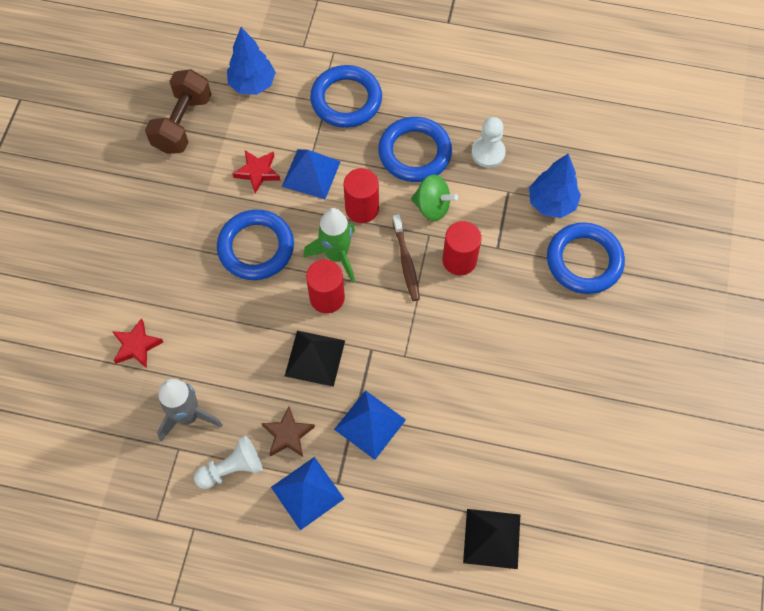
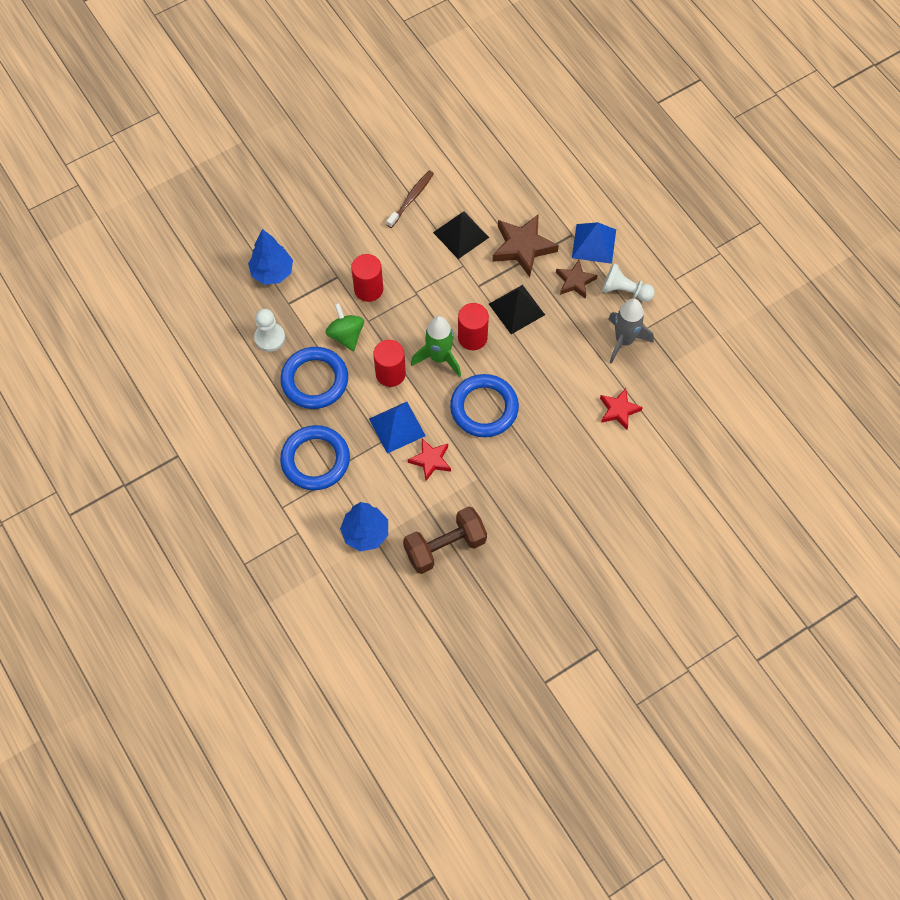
camera: 135 degrees left, 0 degrees up
(370, 424) = (523, 247): blue pyramid -> brown star
(406, 262) = (401, 316): brown toothbrush -> brown toothbrush (411, 198)
(492, 538) = (518, 142): black pyramid -> black pyramid (461, 234)
(584, 261) = (297, 225): blue ring -> none

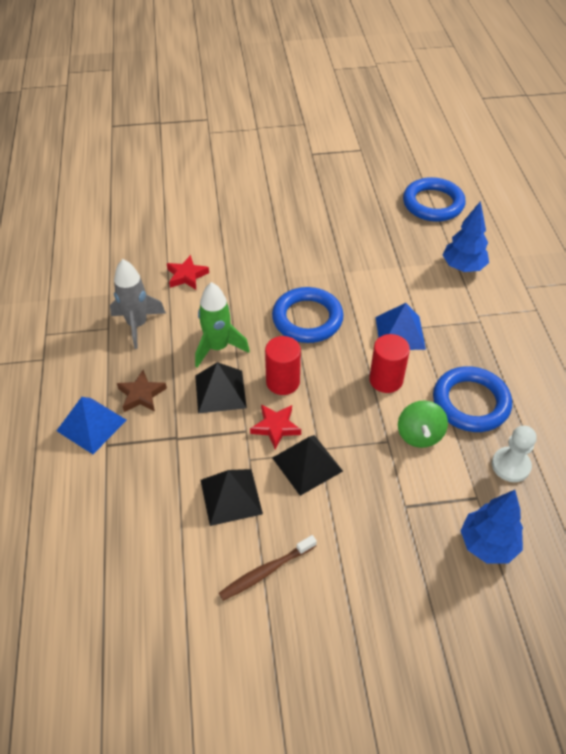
camera: 155 degrees left, 15 degrees down
(315, 460) = (492, 334): blue ring -> blue ring (433, 204)
(368, 289) = (373, 475): red cylinder -> none
(419, 278) = (307, 464): none -> black pyramid
(431, 460) = (379, 297): red star -> red star (275, 427)
(439, 357) = (327, 376): green rocket -> green rocket (218, 348)
(445, 546) = (396, 238): brown dumbbell -> none
(523, 247) = (170, 452): brown star -> none
(624, 291) = (100, 367): white pawn -> none

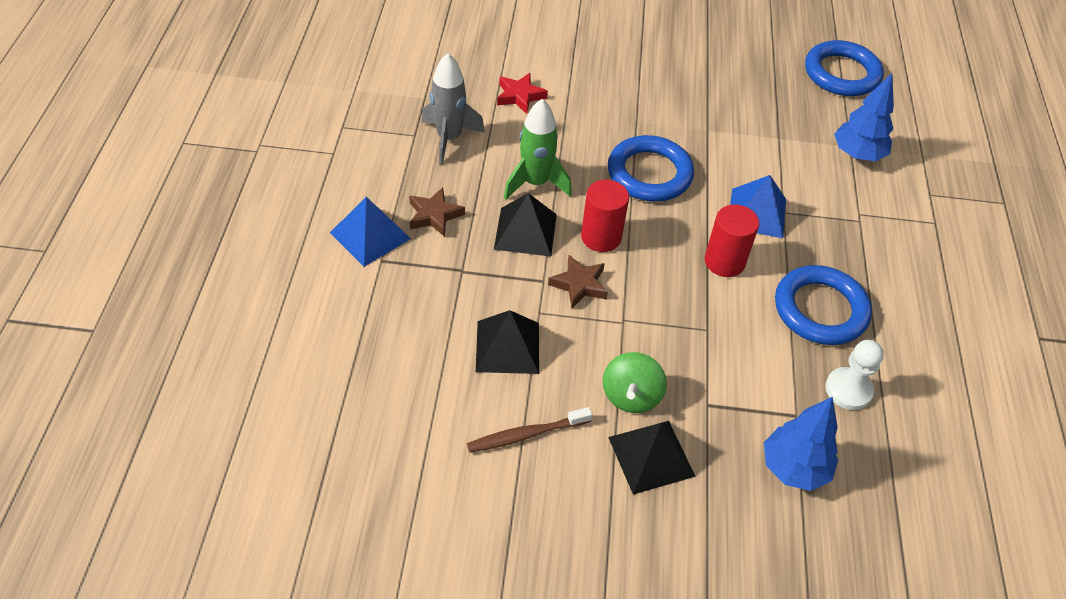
camera: 10 degrees right, 0 degrees up
(275, 427) = (579, 284): red star -> brown star
(307, 464) = (605, 333): black pyramid -> black pyramid (651, 456)
(419, 435) = (747, 331): green spinning top -> green spinning top (631, 396)

